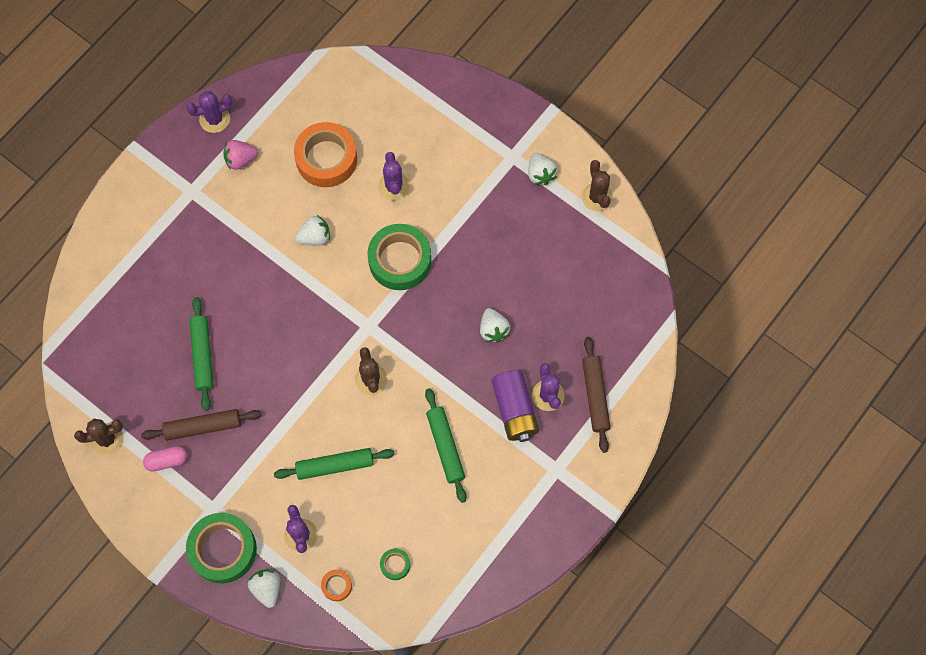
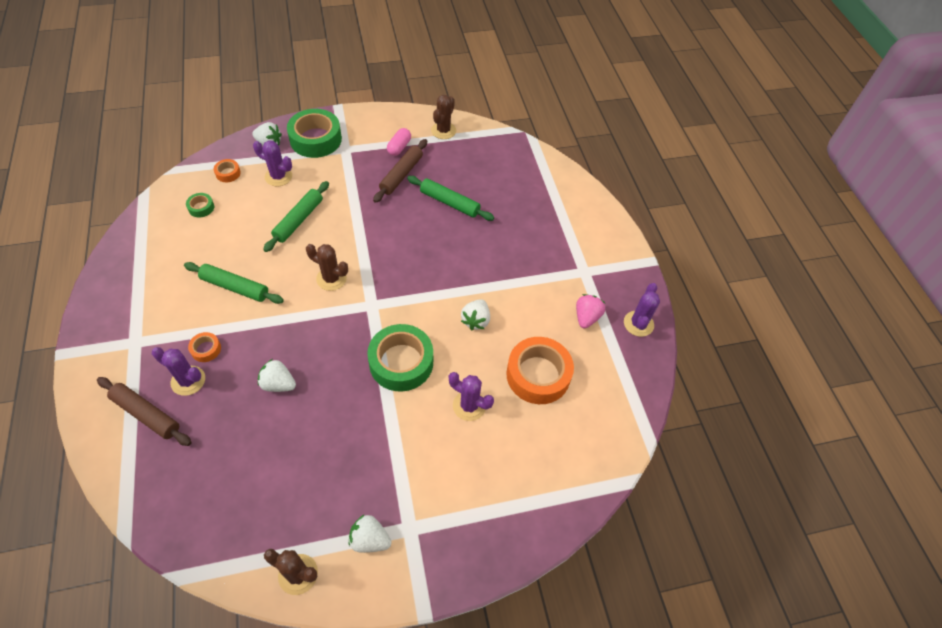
camera: 125 degrees right, 15 degrees down
(514, 410) = (206, 349): purple battery -> orange tape

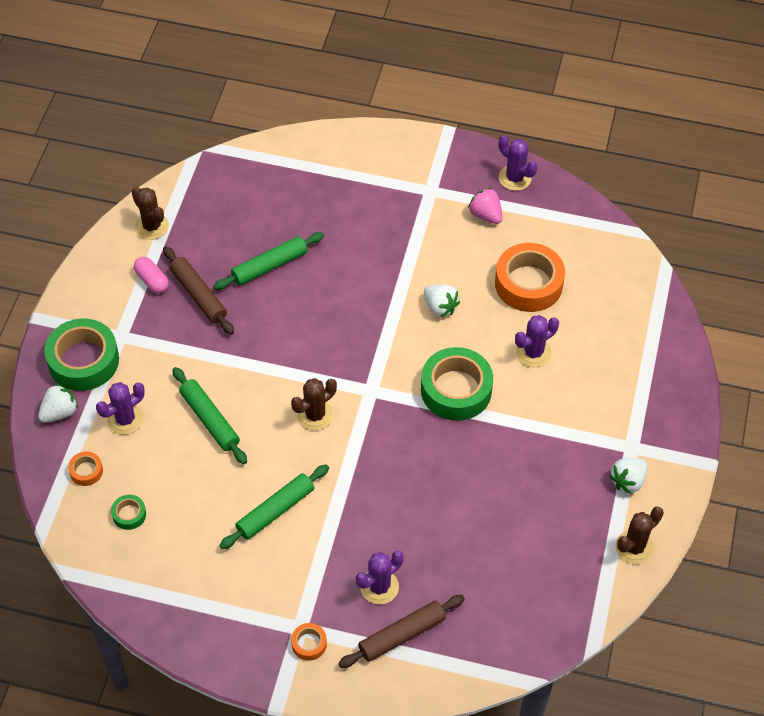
camera: 60 degrees left, 0 degrees up
(206, 349) = (347, 560): orange tape -> orange tape (309, 644)
(278, 384) = (426, 505): white strawberry -> none

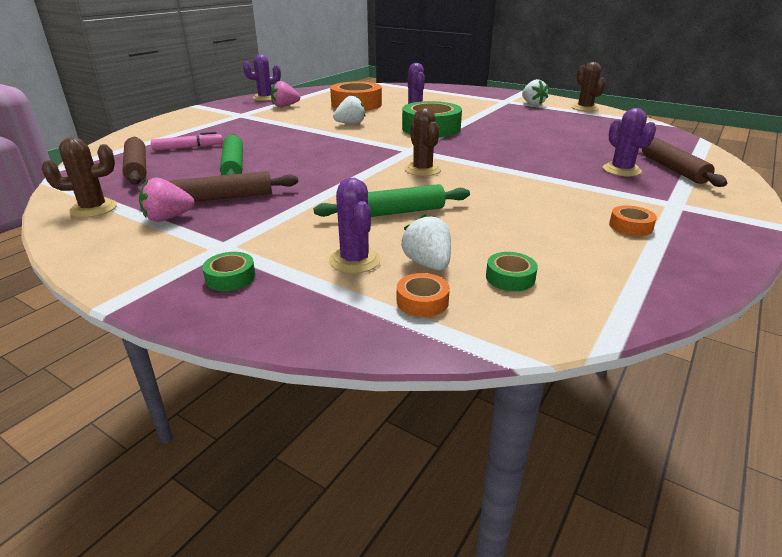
camera: 70 degrees left, 25 degrees down
(59, 412) = (301, 310): white strawberry -> white strawberry (428, 264)
(83, 361) = (230, 277): green tape -> green tape, size x0.45
(152, 280) = (168, 218): pink capsule -> pink strawberry
(238, 200) = (137, 168): none -> brown rolling pin
(275, 511) = (528, 197): green rolling pin -> none
(303, 206) = (188, 148): none -> pink marker
(309, 644) = (694, 203): orange tape -> orange tape (630, 226)

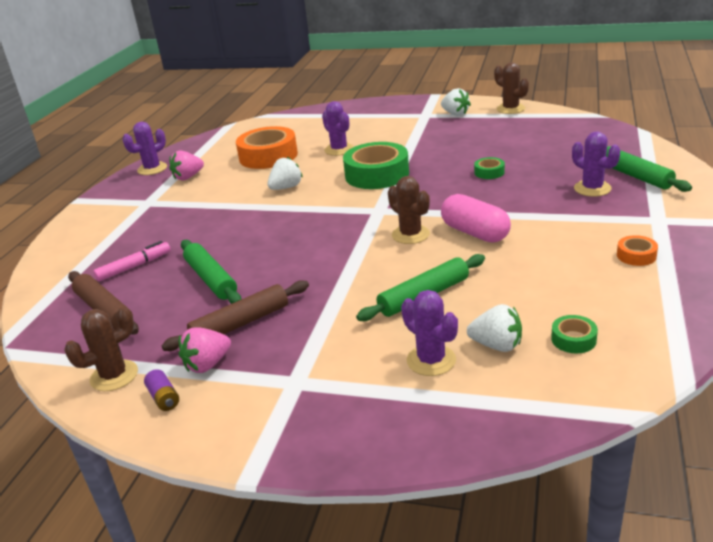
camera: 15 degrees left, 0 degrees up
(110, 232) = (164, 398): none -> purple battery
(230, 277) = (335, 412): green tape -> green tape (489, 172)
(422, 301) = (520, 385): orange tape -> none
(428, 264) = (497, 345): white strawberry -> white strawberry turned 150 degrees clockwise
(481, 179) = (475, 233): none -> pink capsule
(672, 169) = (634, 176): brown rolling pin -> green rolling pin

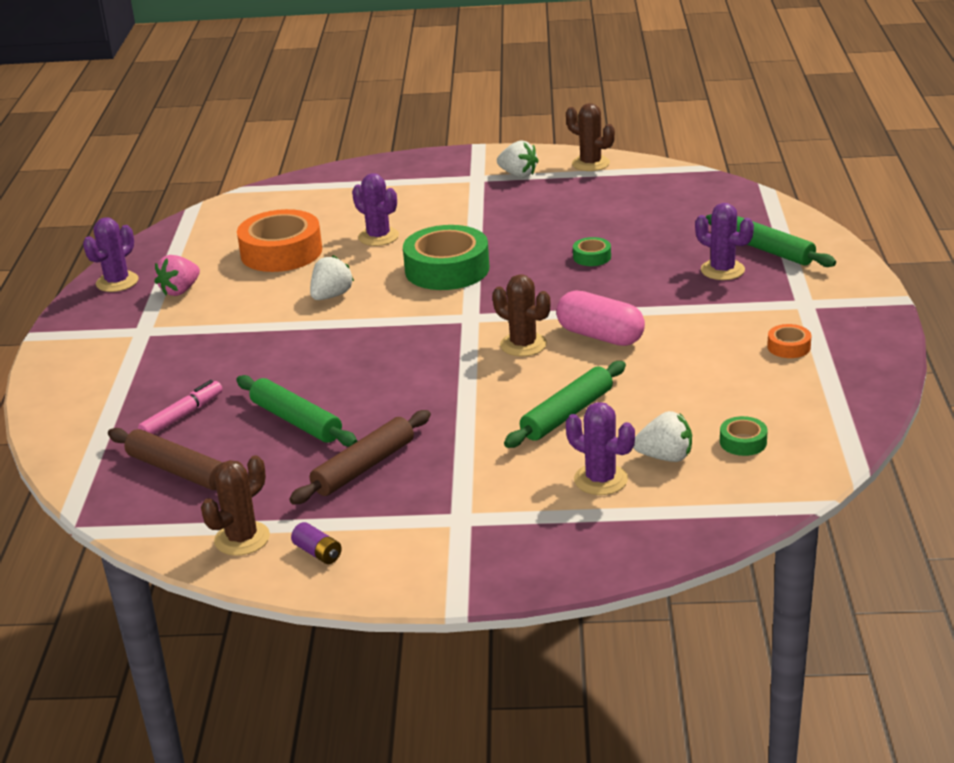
camera: 15 degrees left, 0 degrees up
(207, 364) = (348, 514): pink strawberry -> none

